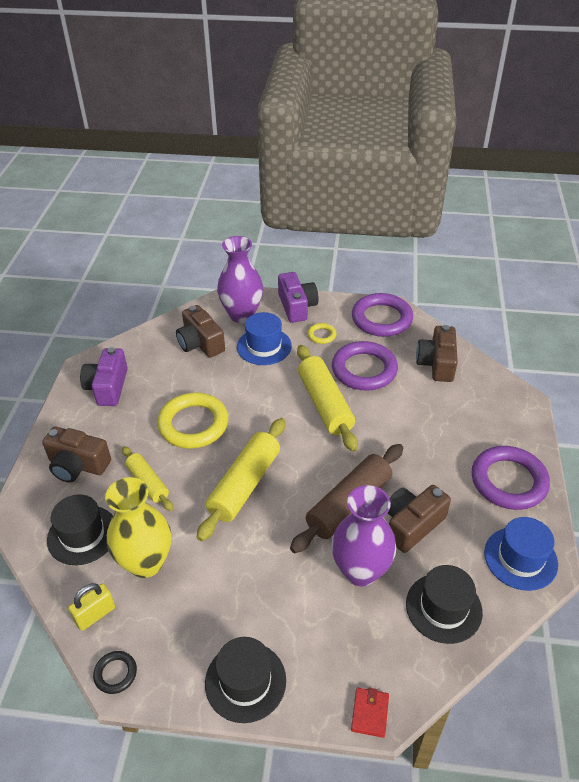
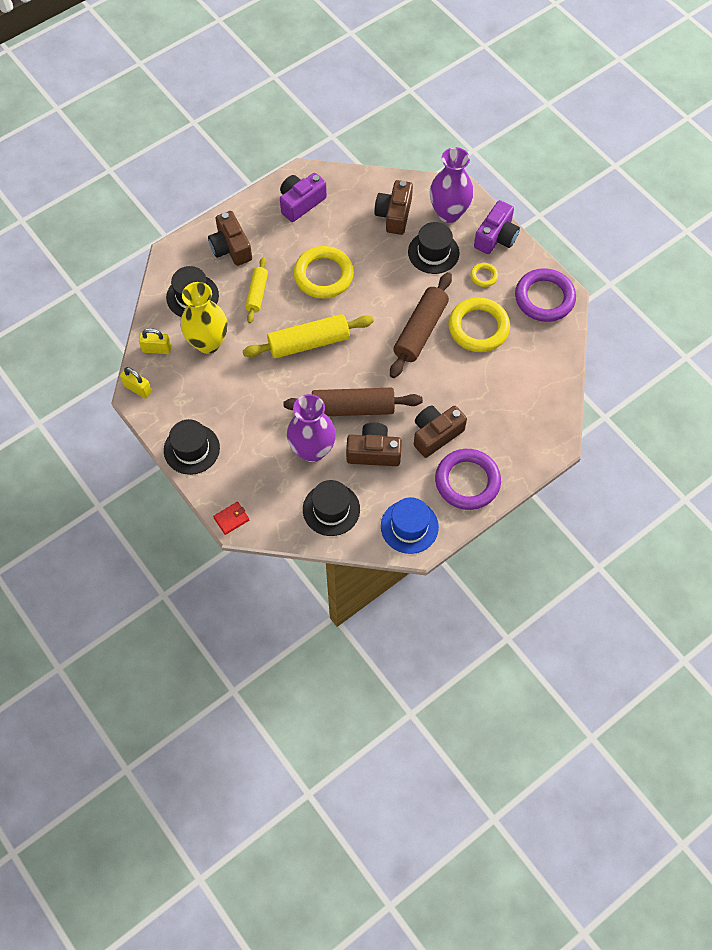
camera: 45 degrees right, 20 degrees up
(115, 673) = (138, 388): black ring -> yellow padlock
(264, 346) = (433, 252): blue hat -> black hat
(325, 404) = (420, 330): yellow rolling pin -> brown rolling pin
(364, 370) = (478, 327): purple ring -> yellow ring
(437, 363) = (535, 366): brown camera -> brown camera (436, 434)

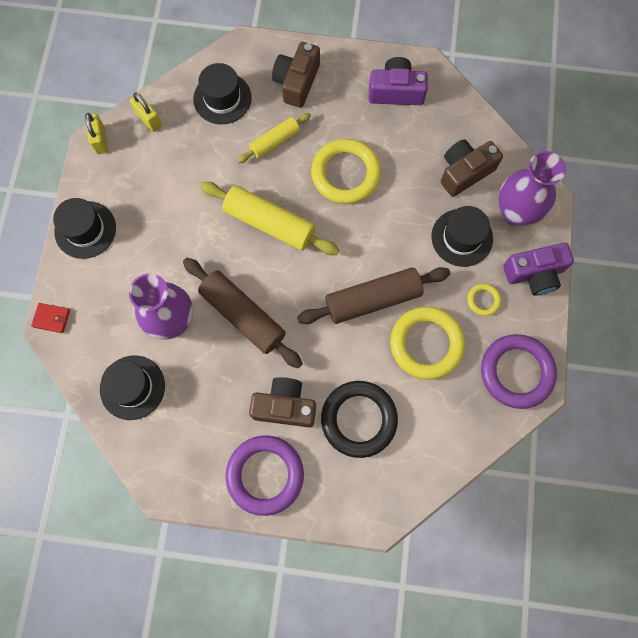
camera: 45 degrees right, 10 degrees up
(208, 342) = (192, 150): yellow vase -> none
(373, 452) = (218, 371): brown camera -> none
(409, 526) = (176, 466): blue hat -> none
(486, 402) = (359, 419): none -> black ring

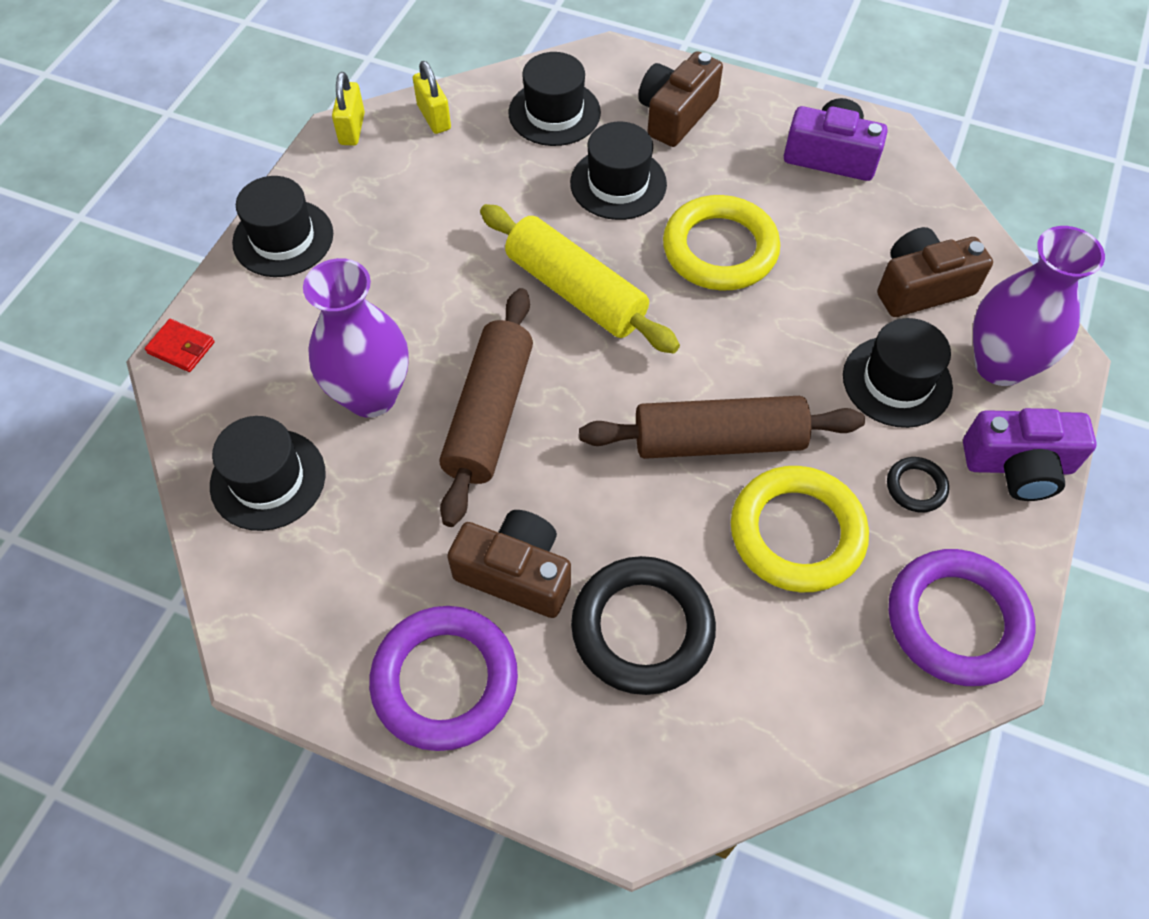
camera: 15 degrees right, 15 degrees down
(243, 315) = (489, 414): brown rolling pin -> brown rolling pin turned 45 degrees clockwise
(275, 142) = (618, 183): yellow rolling pin -> black hat
(483, 300) = (916, 487): yellow ring -> black ring

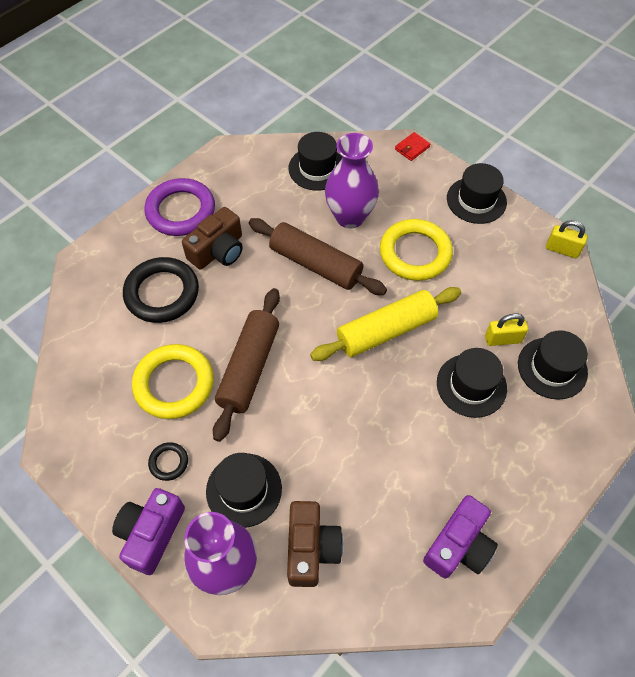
camera: 110 degrees right, 0 degrees up
(434, 117) = (563, 296): yellow padlock -> yellow padlock (502, 339)
(676, 114) = (532, 448): brown camera -> none
(720, 249) = (392, 426): yellow ring -> yellow ring (415, 253)
(956, 620) = (83, 441): purple ring -> none

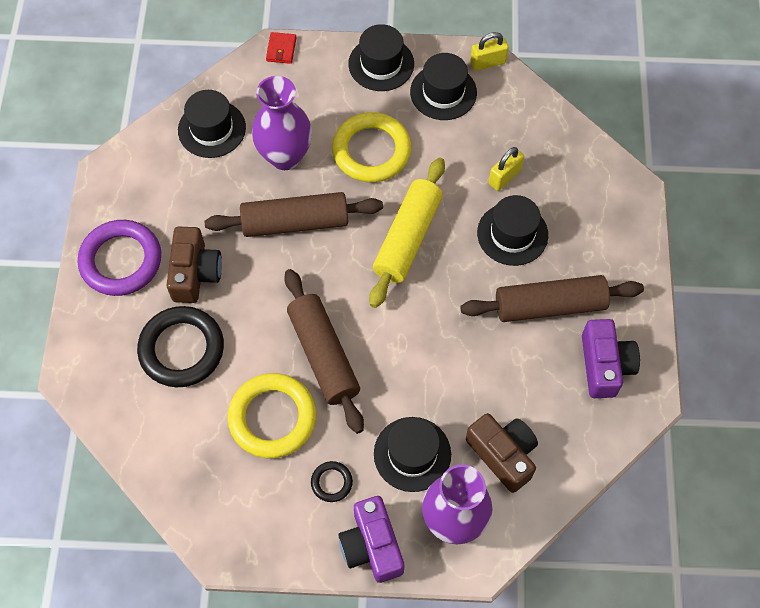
camera: 40 degrees left, 5 degrees up
(453, 462) = (549, 306): none -> brown rolling pin
(552, 368) = (560, 174): black hat -> black hat (443, 92)

